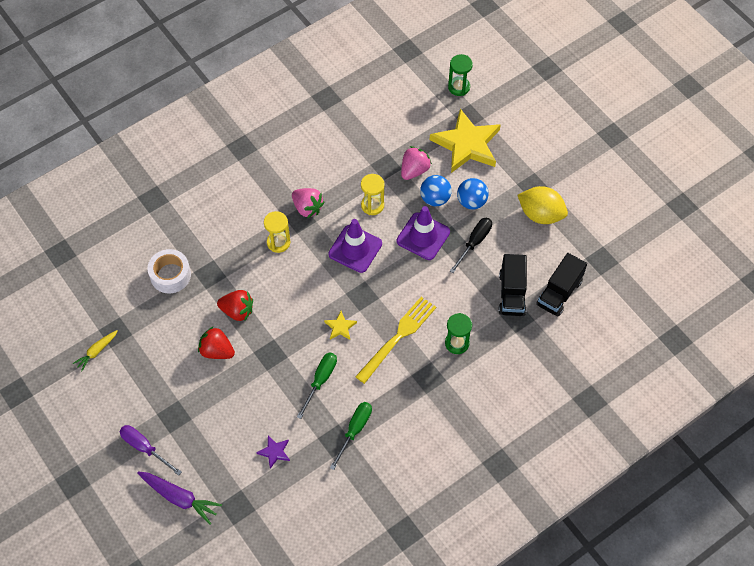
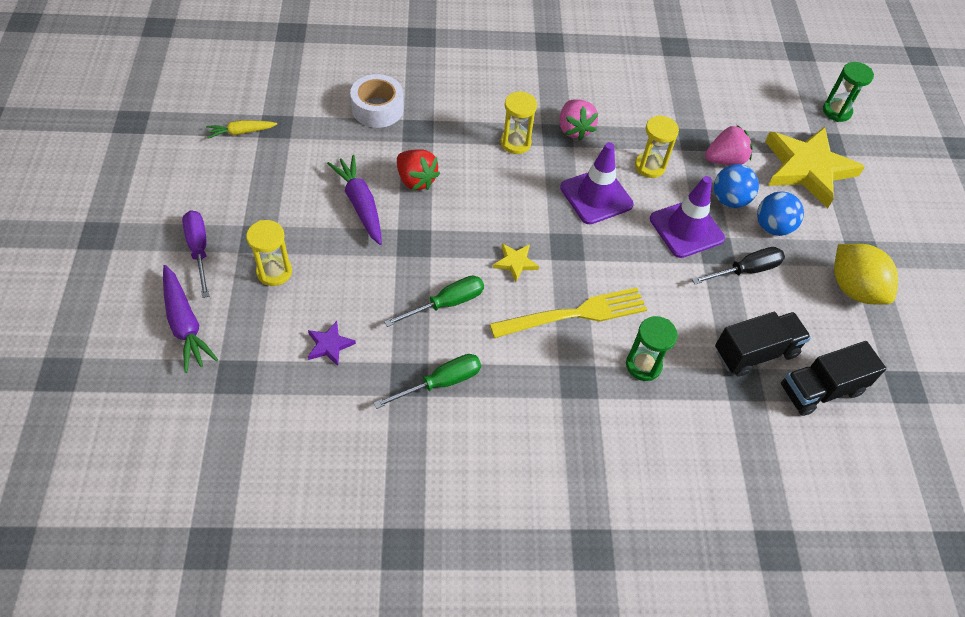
camera: 30 degrees right, 5 degrees down
(203, 430) = (274, 272): none -> yellow hourglass
(217, 351) = (360, 204): red strawberry -> purple carrot
(511, 294) = (755, 353): black truck -> black truck turned 150 degrees counterclockwise

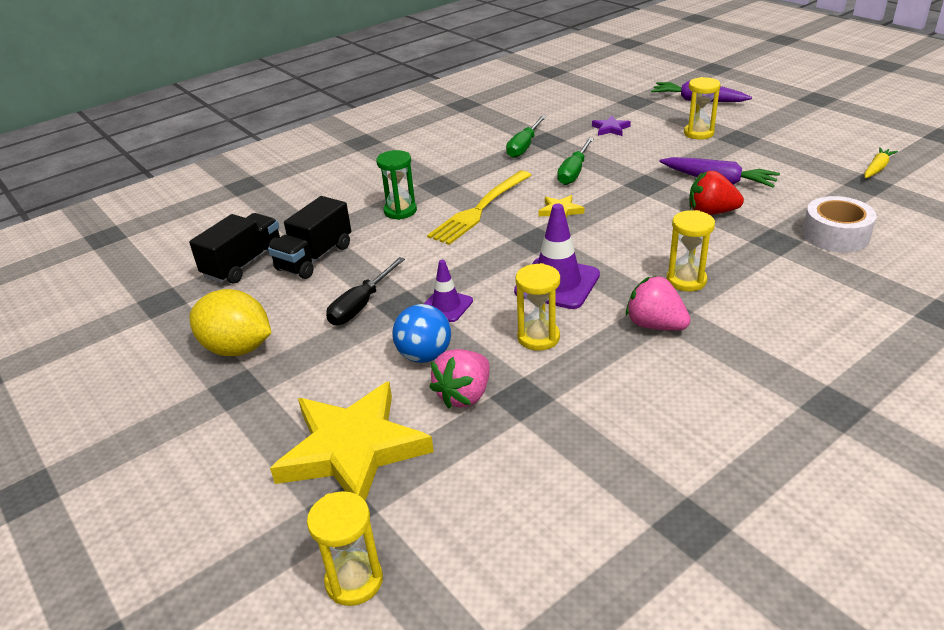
camera: 150 degrees right, 20 degrees down
(199, 250) = (756, 119): purple screwdriver -> none
(686, 229) = (446, 306): purple traffic cone -> purple traffic cone, size x0.59
(772, 227) = (357, 356): blue ball -> none
(836, 111) = (354, 581): green hourglass -> yellow hourglass

